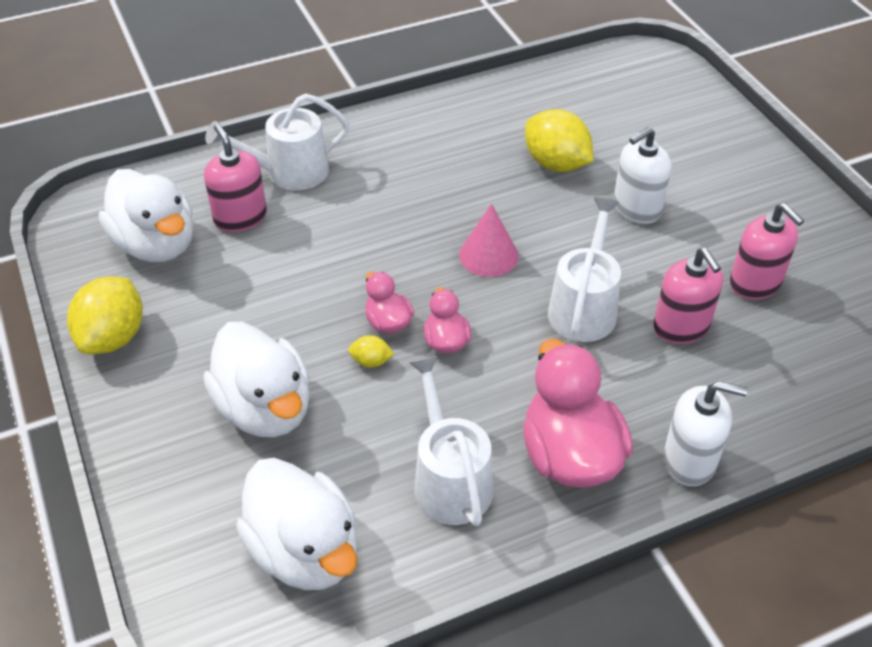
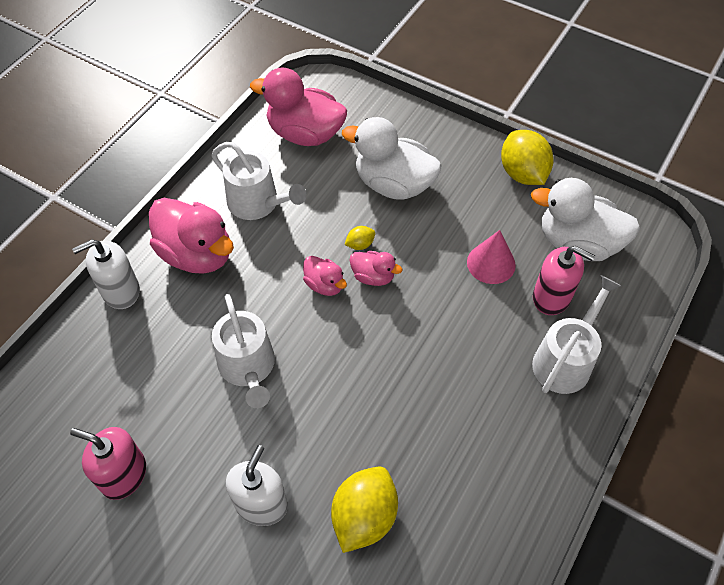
camera: 145 degrees right, 10 degrees up
(305, 551) = (305, 134): white duck -> pink duck
(488, 255) = (348, 373): pink cone -> pink cone (491, 263)
(556, 164) = (364, 517): yellow lemon -> yellow lemon turned 75 degrees counterclockwise
(681, 327) = (167, 393): pink soap dispenser -> none

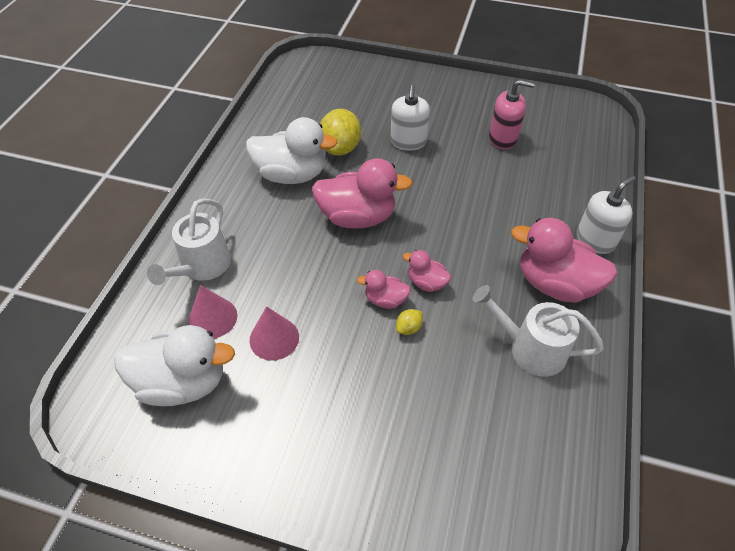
camera: 165 degrees right, 5 degrees down
(248, 367) = (458, 209): white watering can -> none
(305, 134) = (529, 457): pink duck -> pink duck (357, 217)
(393, 184) = (397, 408): white duck -> white duck (291, 175)
(522, 173) = (246, 463): yellow lemon -> none
(551, 297) = (213, 318): pink soap dispenser -> pink cone

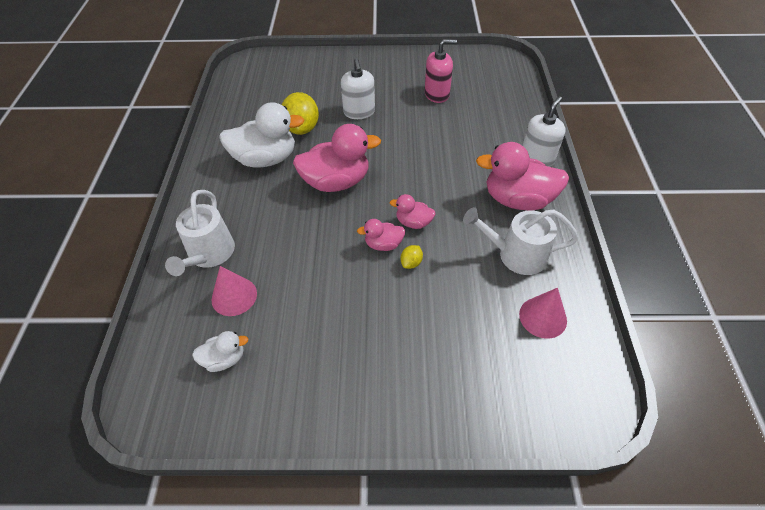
camera: 15 degrees left, 0 degrees up
(183, 382) = (224, 359): white duck -> white duck, size x0.50
(274, 338) = (296, 300): pink cone -> pink cone (543, 317)

